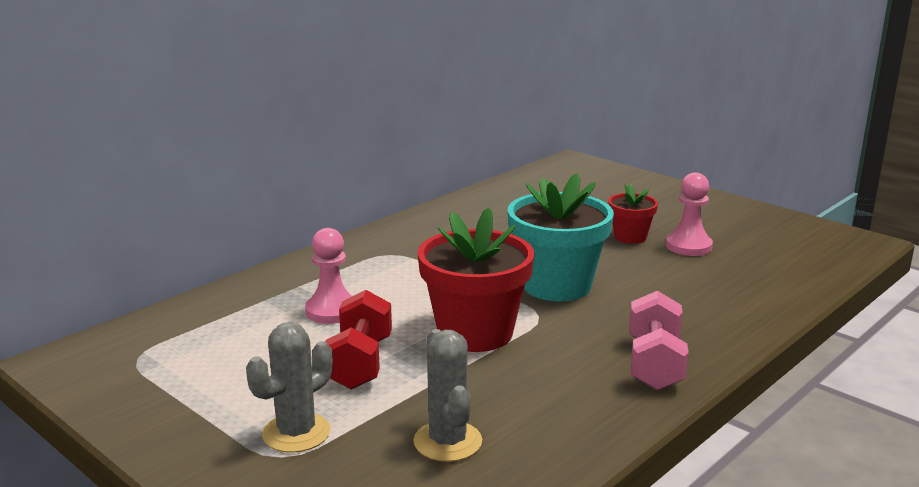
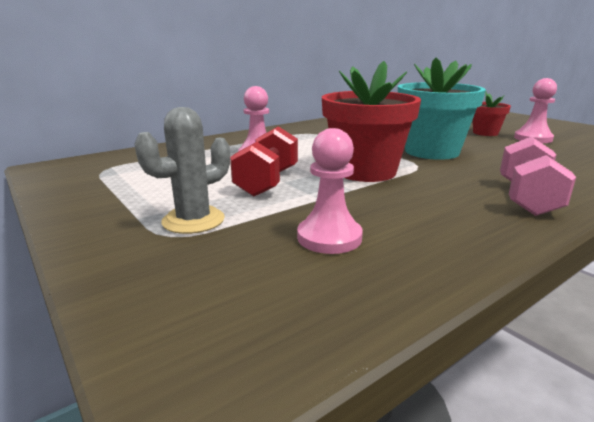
camera: 10 degrees right, 0 degrees up
(447, 441) = (329, 237): grey cactus -> pink pawn

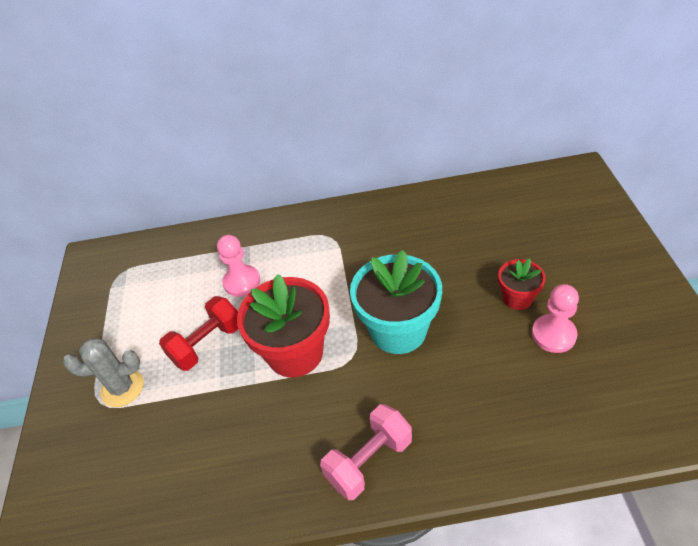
camera: 35 degrees right, 25 degrees up
(329, 237) = (178, 449): pink pawn -> none

